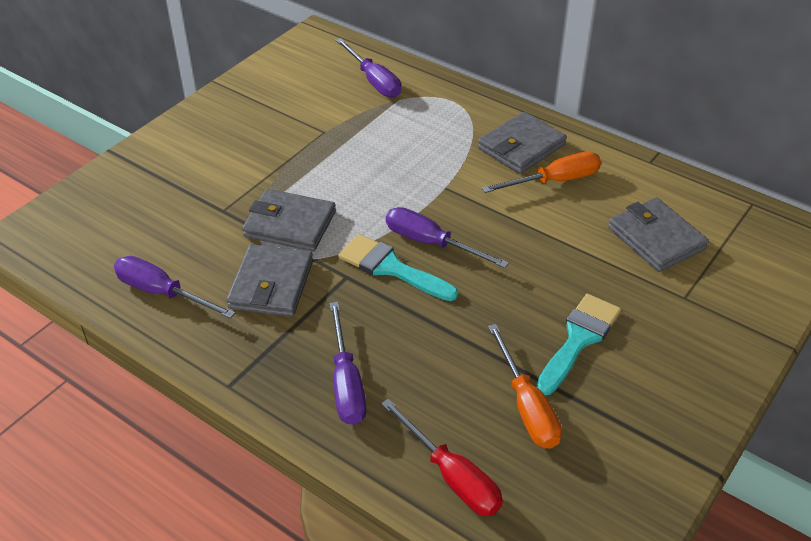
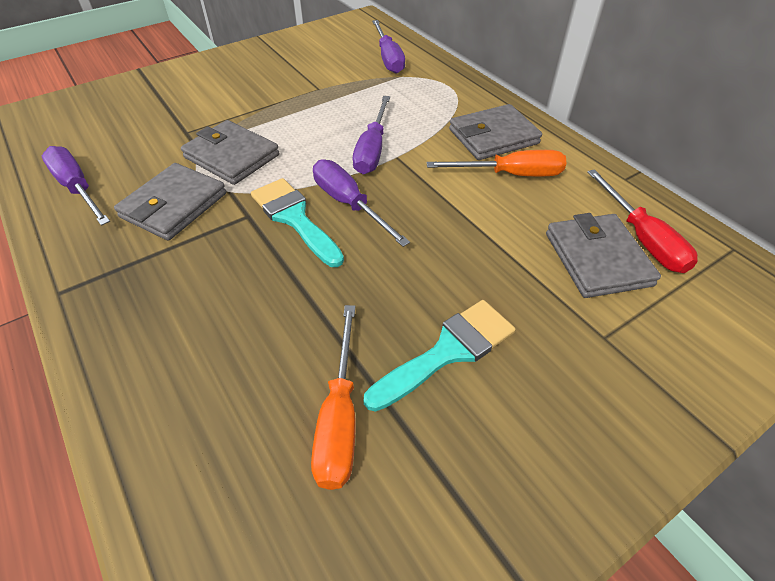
camera: 20 degrees right, 5 degrees up
(346, 383) = (166, 325): purple screwdriver -> purple screwdriver (372, 150)
(451, 476) = (195, 482): red screwdriver -> red screwdriver (642, 238)

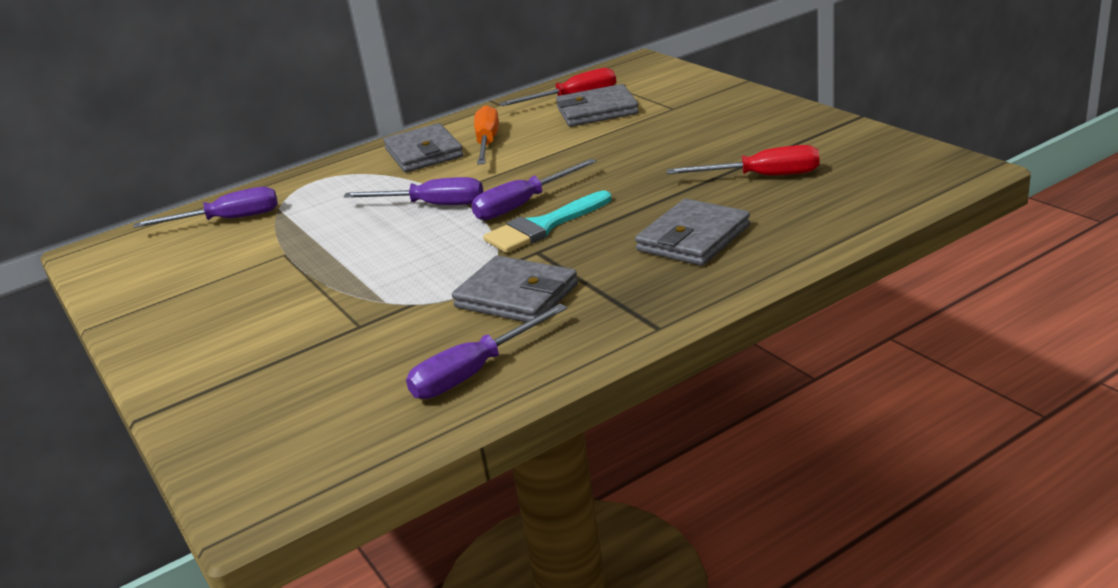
camera: 85 degrees left, 20 degrees down
(232, 156) = (425, 281): grey wallet -> grey wallet (693, 238)
(339, 417) = (762, 177): orange screwdriver -> red screwdriver
(448, 351) = (695, 150): turquoise brush -> none

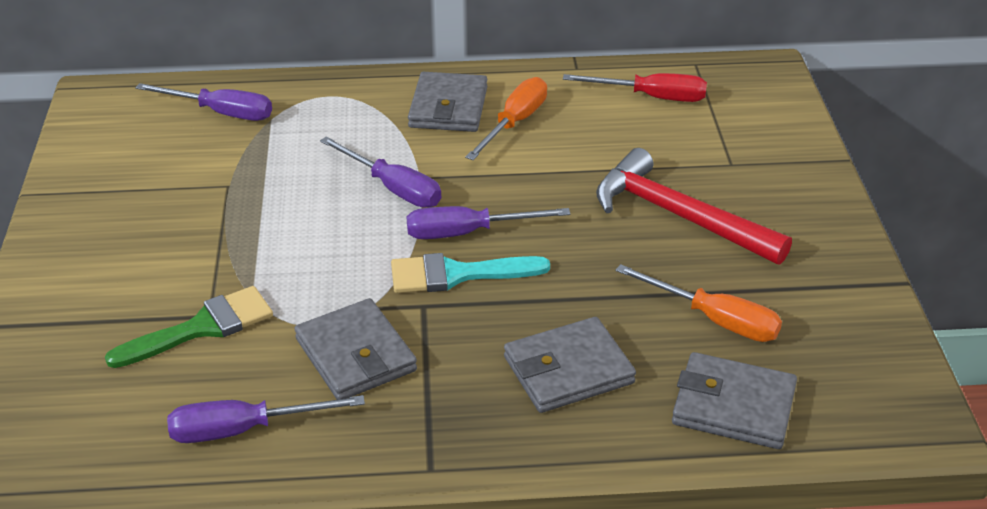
camera: 25 degrees right, 10 degrees up
(361, 334) = (202, 327): none -> green brush
(597, 111) = (655, 129): grey wallet -> grey wallet (733, 406)
(669, 142) = (678, 216): none -> red hammer
(762, 177) = (714, 320): red screwdriver -> orange screwdriver

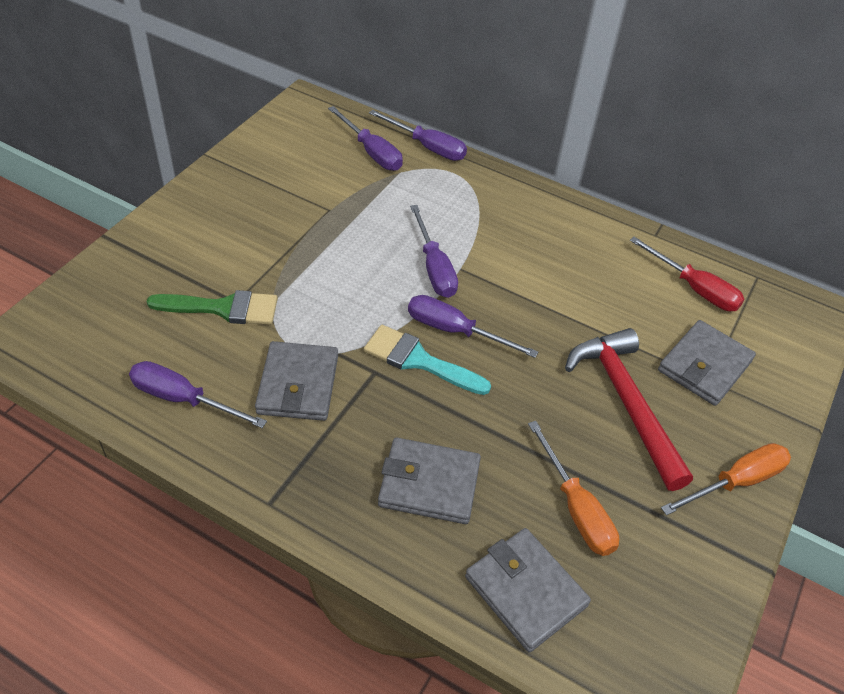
camera: 30 degrees right, 10 degrees up
(278, 84) = (427, 147): none -> purple screwdriver
(448, 107) = (529, 222): grey wallet -> grey wallet (704, 366)
(515, 123) = (567, 258): orange screwdriver -> orange screwdriver (736, 482)

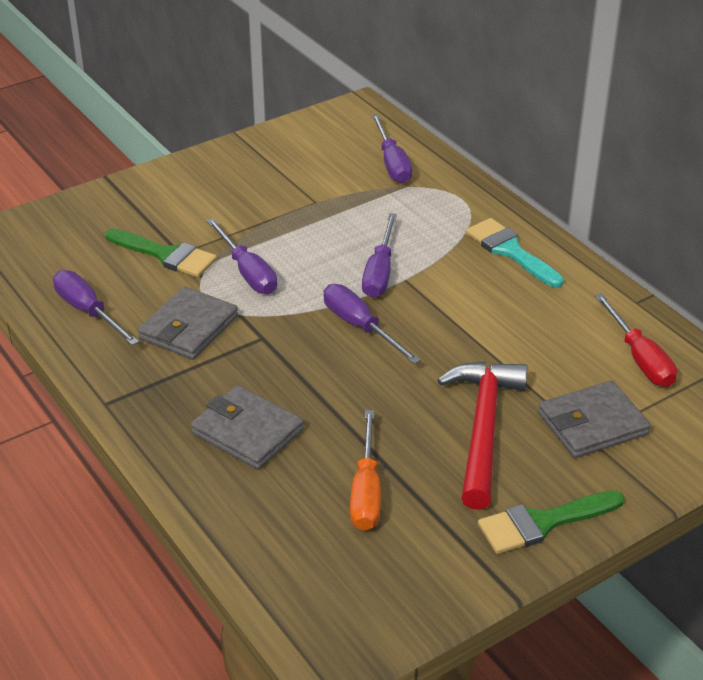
camera: 30 degrees right, 10 degrees down
(418, 360) = (308, 340): turquoise brush -> turquoise brush (510, 251)
(427, 147) = (452, 171): purple screwdriver -> purple screwdriver (247, 272)
(525, 591) = (272, 533): grey wallet -> none
(736, 482) = (542, 523): orange screwdriver -> green brush

